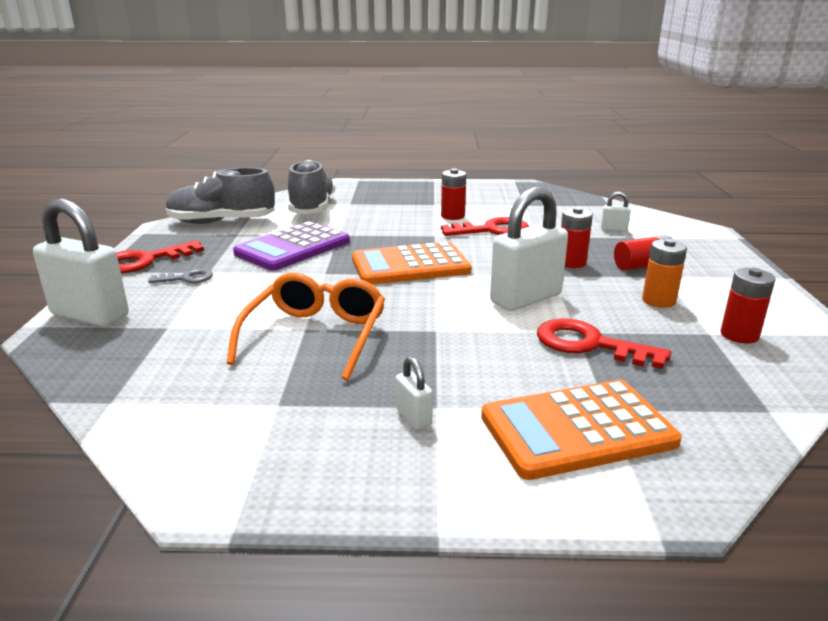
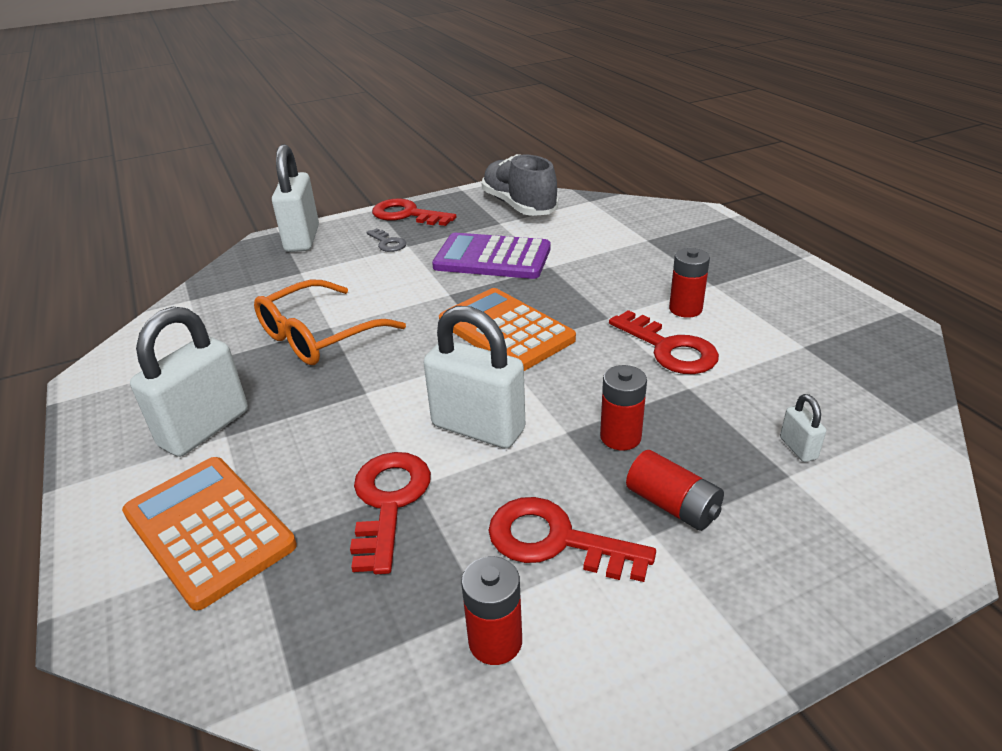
camera: 65 degrees right, 10 degrees up
(312, 208) = (606, 227): grey shoe -> none
(315, 336) = (319, 336): orange glasses -> orange glasses turned 150 degrees clockwise
(413, 417) = (205, 428): white padlock -> white padlock, size x2.29
(658, 300) = (556, 540): orange battery -> red key

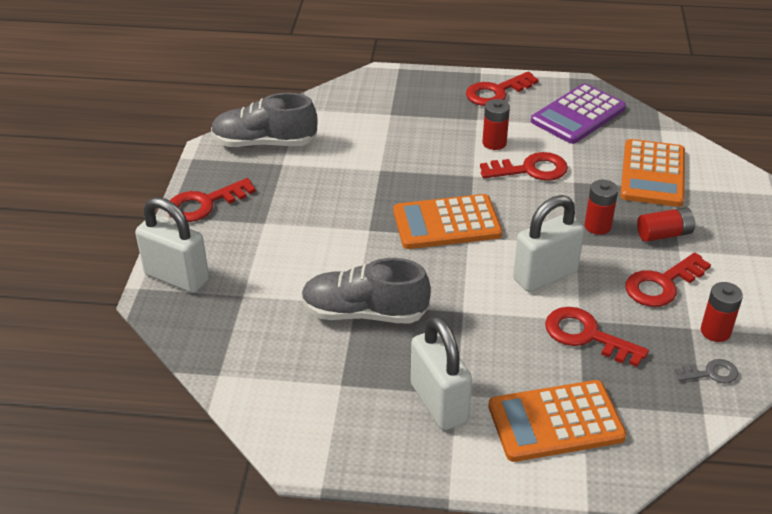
camera: 60 degrees left, 5 degrees up
(319, 336) = (364, 313): orange glasses -> grey shoe
(387, 243) = (247, 232): grey key -> grey key (711, 373)
(492, 258) = (337, 190): purple calculator -> purple calculator (578, 115)
(782, 278) = (496, 92): none -> red key
(798, 448) = (652, 174): white padlock -> orange calculator

